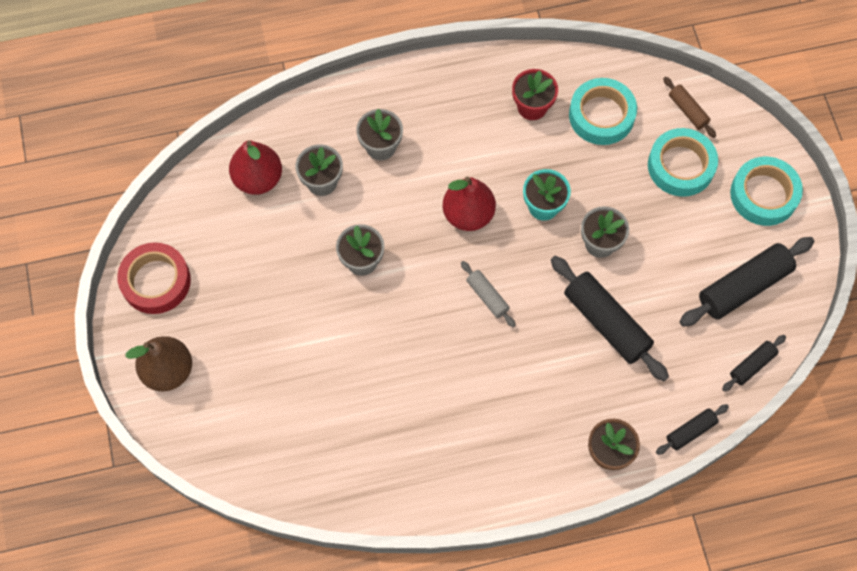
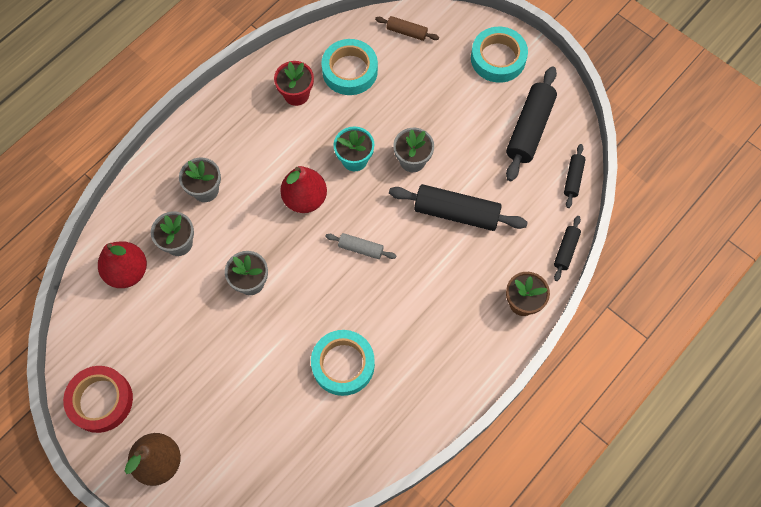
camera: 35 degrees left, 0 degrees up
(681, 166) = (429, 73): turquoise tape -> turquoise tape (343, 364)

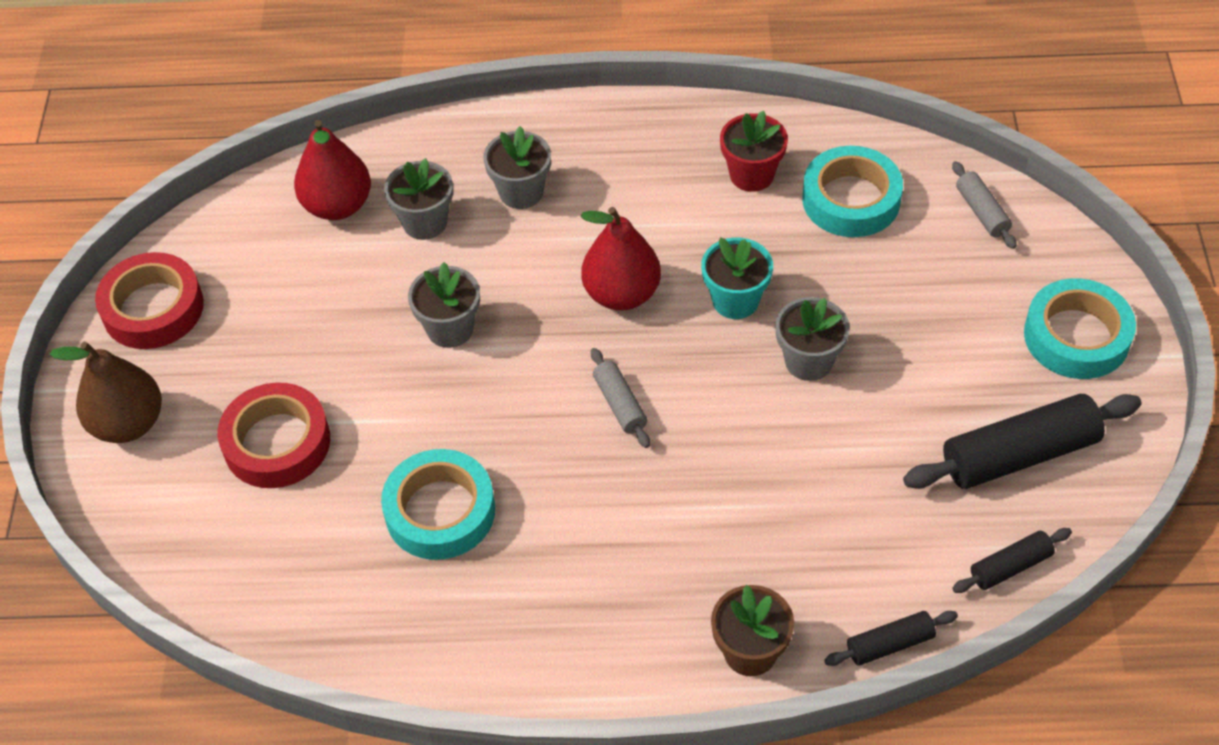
camera: 50 degrees right, 15 degrees down
(238, 404) = (277, 442): none -> red tape
(406, 32) = (981, 212): brown rolling pin -> grey rolling pin
(456, 213) = (791, 469): black rolling pin -> none

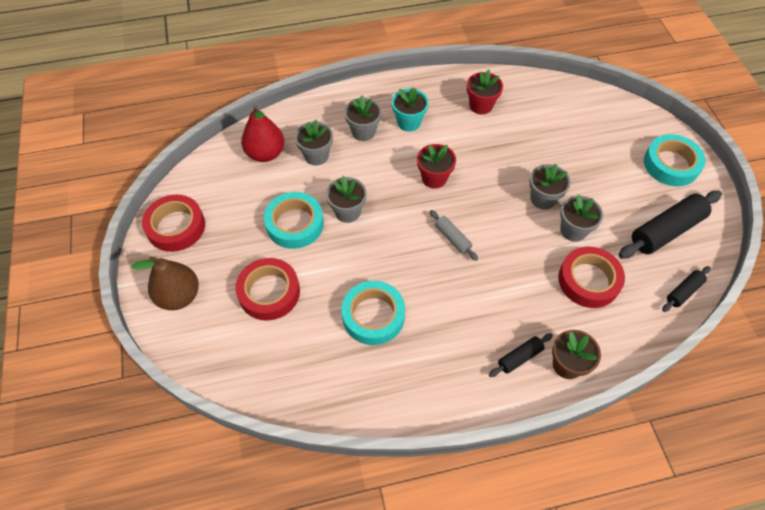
camera: 15 degrees left, 5 degrees up
(621, 294) = (434, 178): red pear -> red flower pot
(735, 300) = (494, 172): turquoise flower pot -> turquoise flower pot (409, 122)
(840, 517) = (588, 280): none -> red tape
(844, 426) = (573, 230): none -> grey flower pot
(851, 199) = (535, 111): turquoise tape -> turquoise tape (295, 224)
(889, 644) = (638, 346): black rolling pin -> black rolling pin (519, 357)
(981, 212) = (602, 108): grey rolling pin -> none

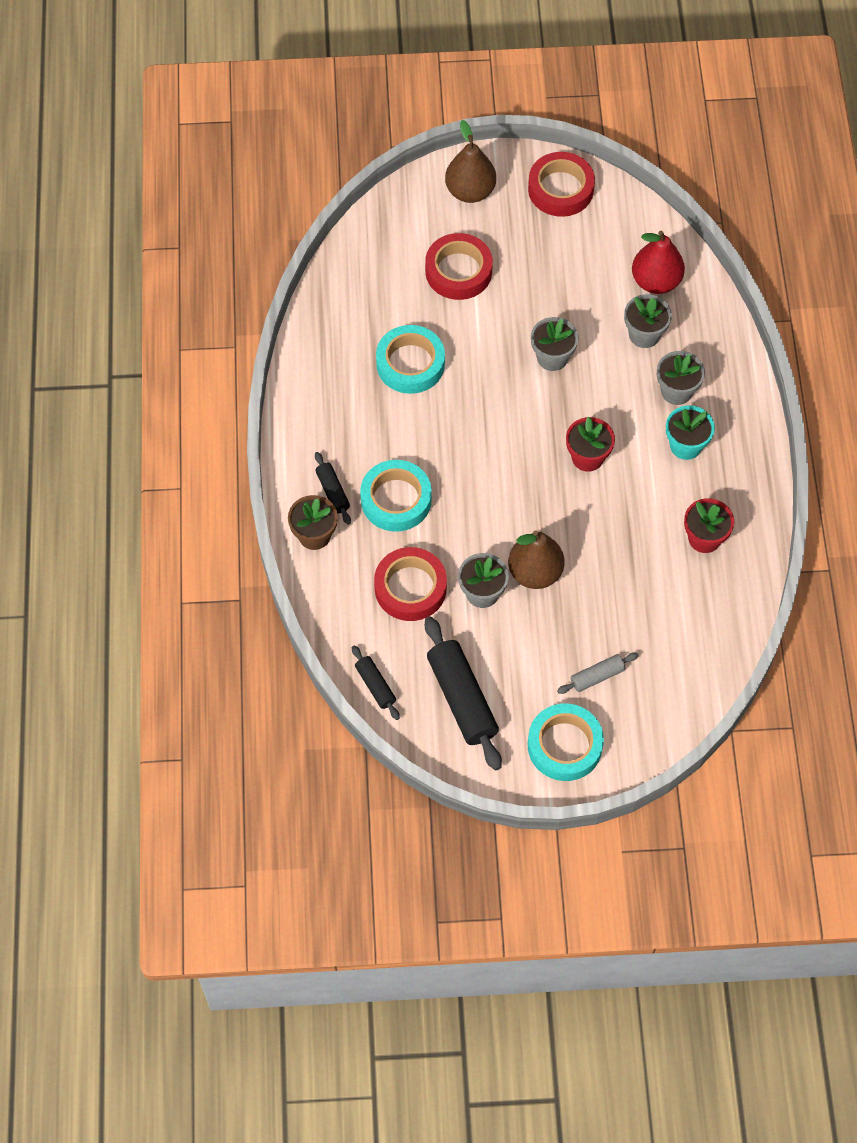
camera: 100 degrees right, 5 degrees up
(295, 224) = (544, 302): turquoise tape -> turquoise tape (396, 500)
(452, 238) = (495, 459): grey rolling pin -> grey rolling pin (597, 676)
(543, 199) = (535, 572): grey flower pot -> brown pear

